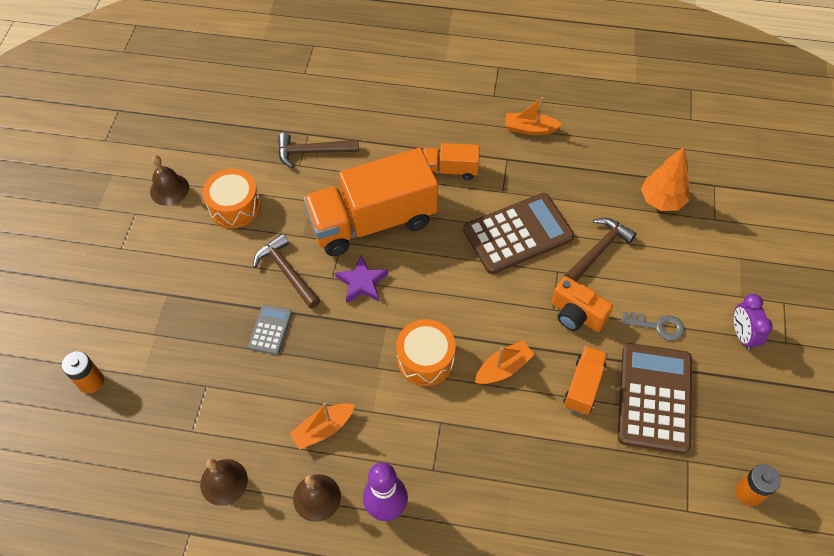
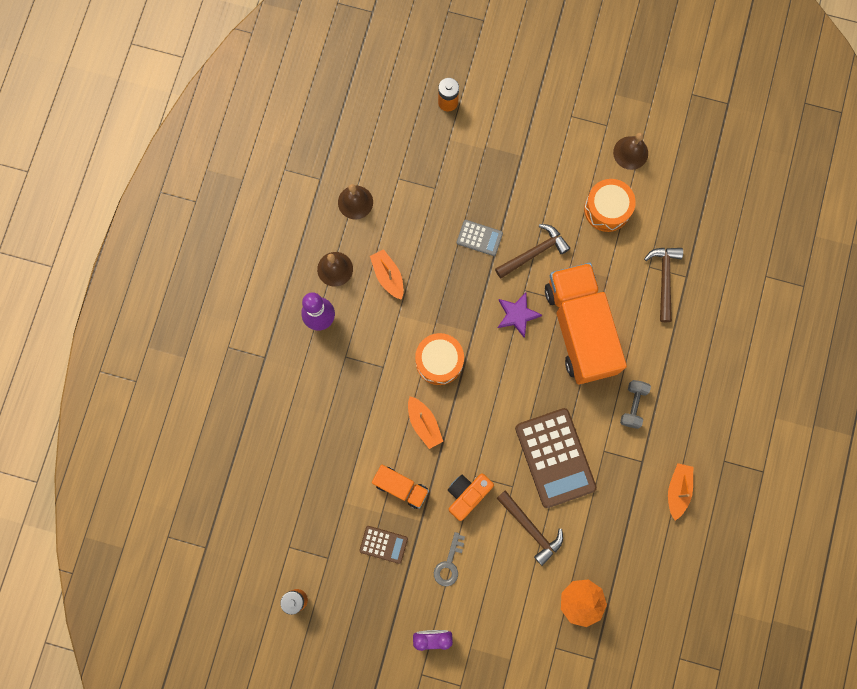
camera: 95 degrees right, 20 degrees up
(450, 170) = (633, 405): orange truck -> grey dumbbell
(654, 398) = (383, 544): brown calculator -> brown calculator, size x0.49

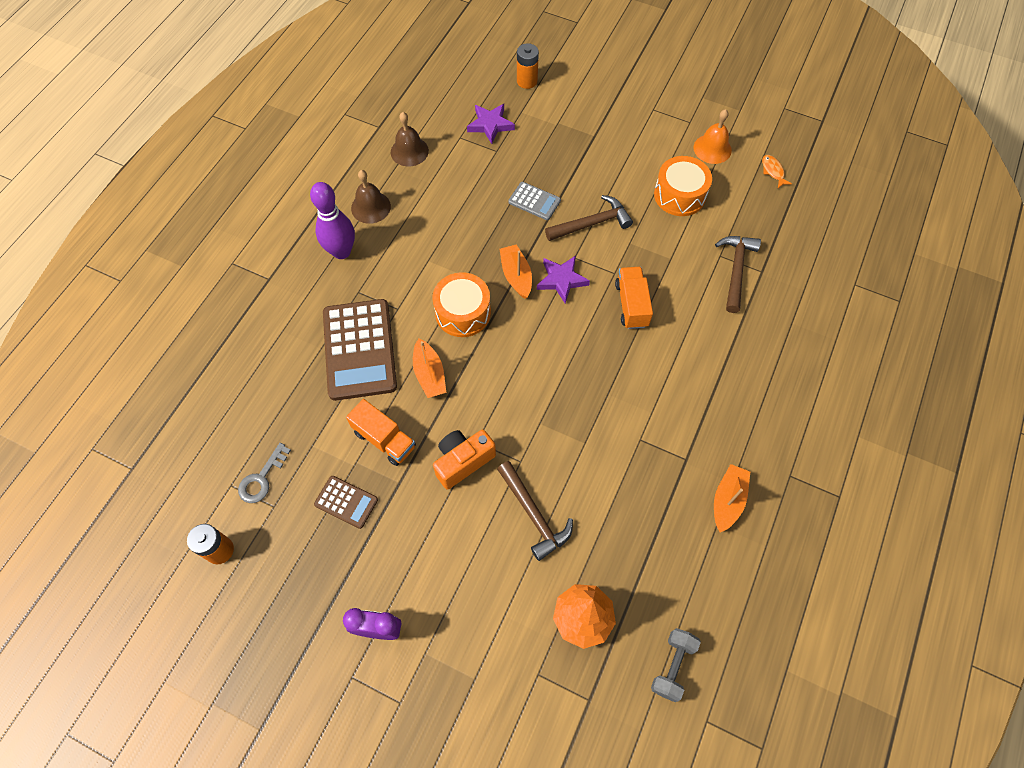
camera: 10 degrees right, 15 degrees down
(388, 276) = (426, 222): orange boat -> orange boat (516, 276)
(423, 159) = (490, 125): none -> purple star
(449, 564) = (422, 539): grey key -> grey key (262, 478)
(555, 458) = (578, 437): brown calculator -> brown calculator (359, 350)
(580, 329) = (631, 305): orange truck -> orange truck, size x0.47
(630, 153) = (712, 149): brown bell -> orange bell
(633, 405) = (683, 394): grey dumbbell -> grey dumbbell (672, 666)
(687, 169) = (773, 171): none -> orange fish

